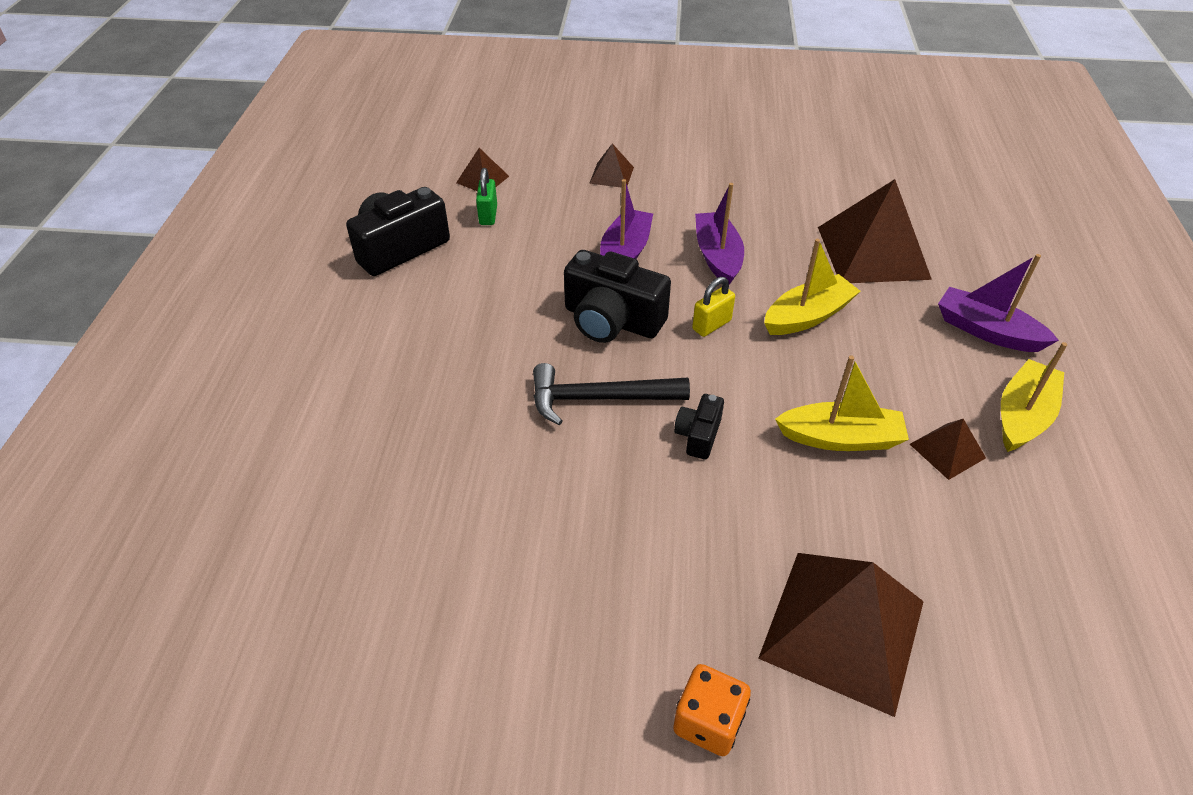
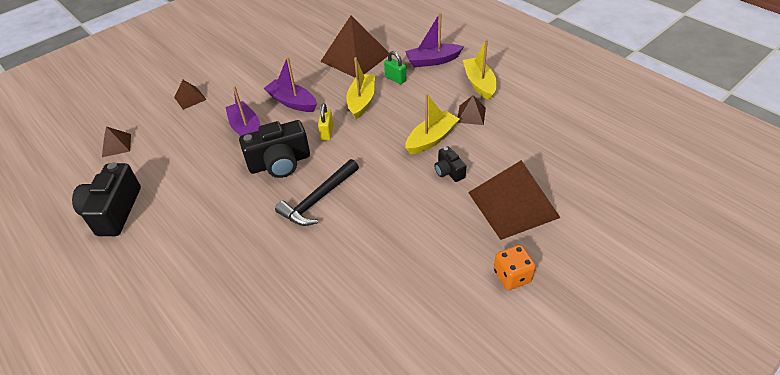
camera: 45 degrees left, 0 degrees up
(488, 215) = (146, 160): green padlock -> green padlock (395, 79)
(698, 435) = (378, 180): black camera -> black camera (449, 171)

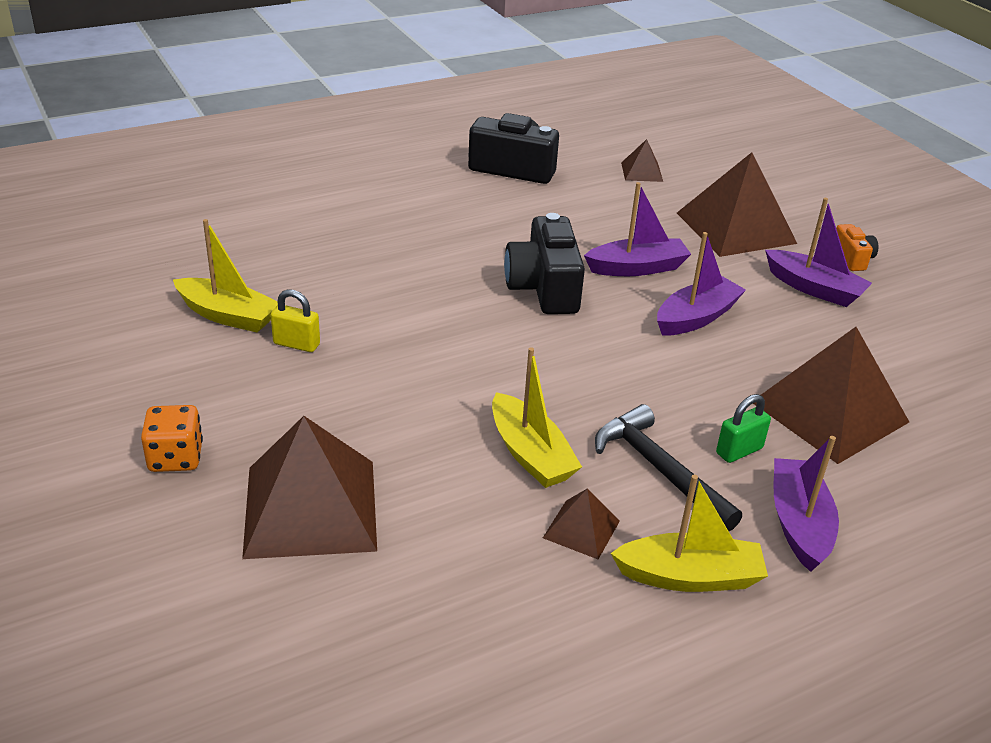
camera: 100 degrees right, 10 degrees down
(190, 98) = (735, 228): brown pyramid -> brown pyramid, size x2.15
(217, 57) = (852, 258): none -> orange camera
(251, 67) = (814, 288): none -> purple boat
(318, 199) = (447, 310): black hammer -> black hammer (659, 469)
(327, 132) = (598, 340): yellow padlock -> yellow padlock (296, 344)
(361, 101) = (676, 393): yellow boat -> yellow boat (228, 315)
(449, 171) = (434, 453): black camera -> none

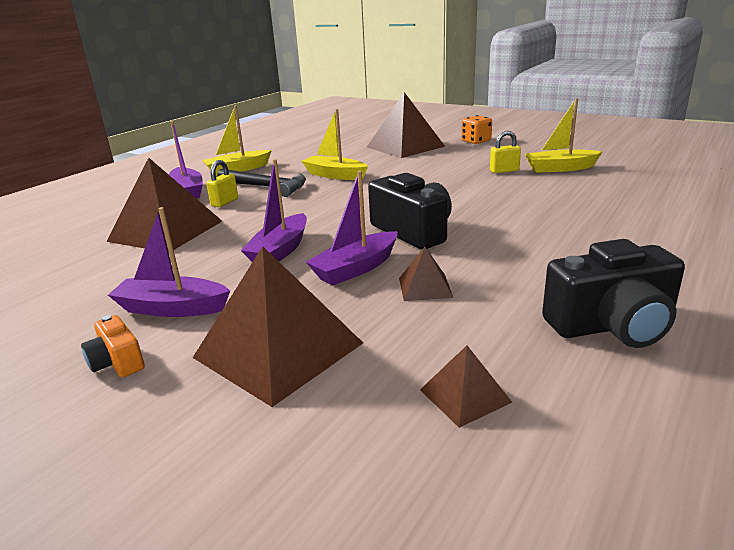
camera: 155 degrees right, 10 degrees down
(581, 529) = (292, 167): brown pyramid -> brown pyramid (425, 287)
(739, 451) = (224, 202): green padlock -> yellow padlock

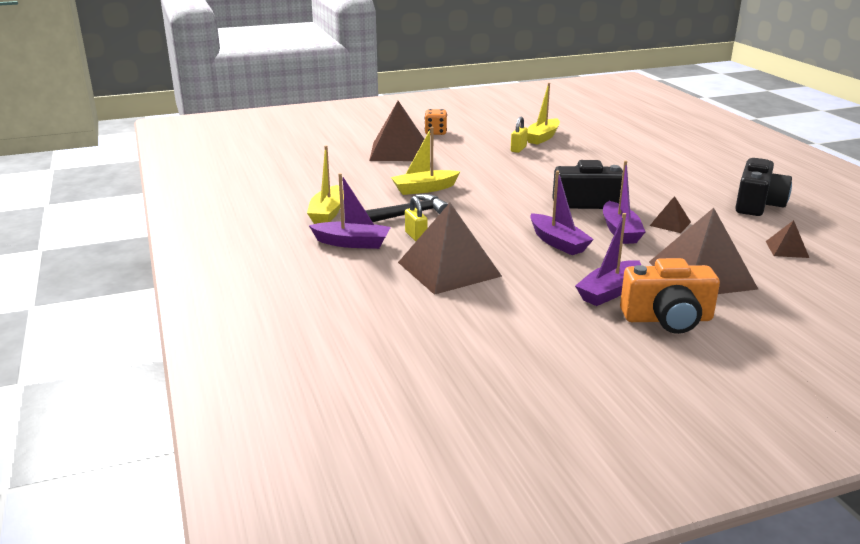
camera: 55 degrees left, 0 degrees up
(117, 362) = (667, 319): orange camera -> orange camera, size x1.94

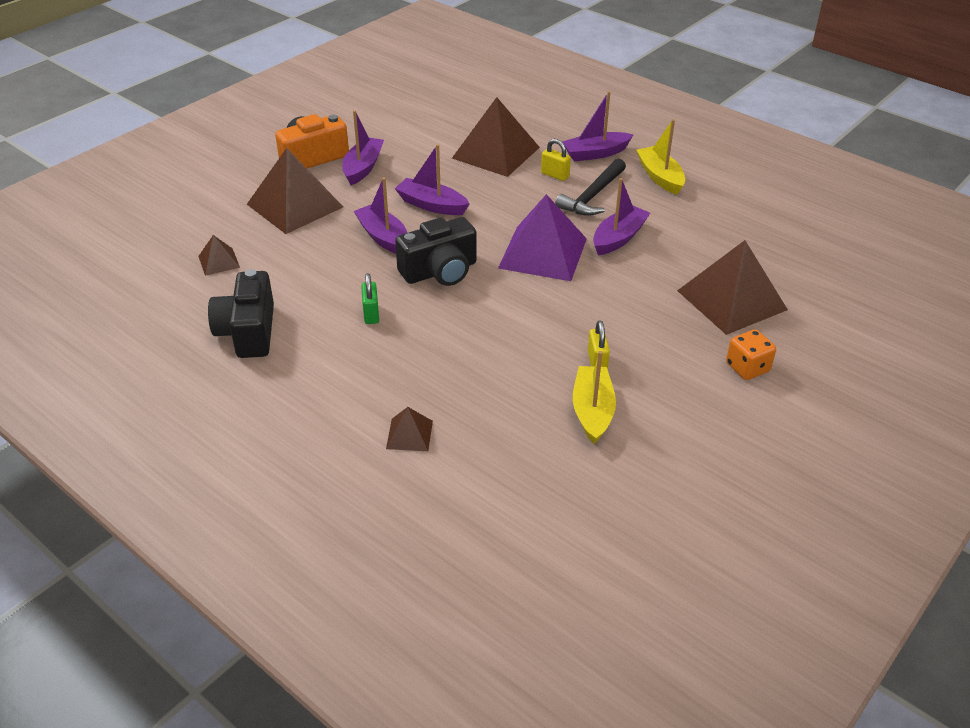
camera: 150 degrees right, 15 degrees up
(424, 189) = (618, 238): yellow boat -> purple boat
(493, 194) = (543, 253): none -> purple pyramid
(655, 194) = (371, 314): none -> green padlock
(670, 223) = (339, 264): brown pyramid -> brown pyramid (409, 434)

